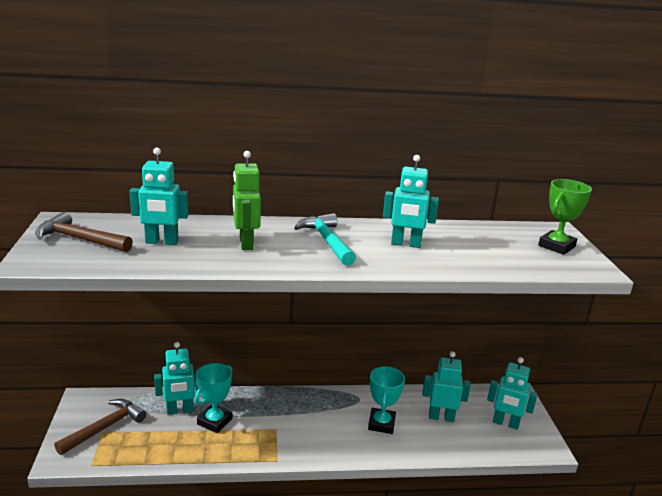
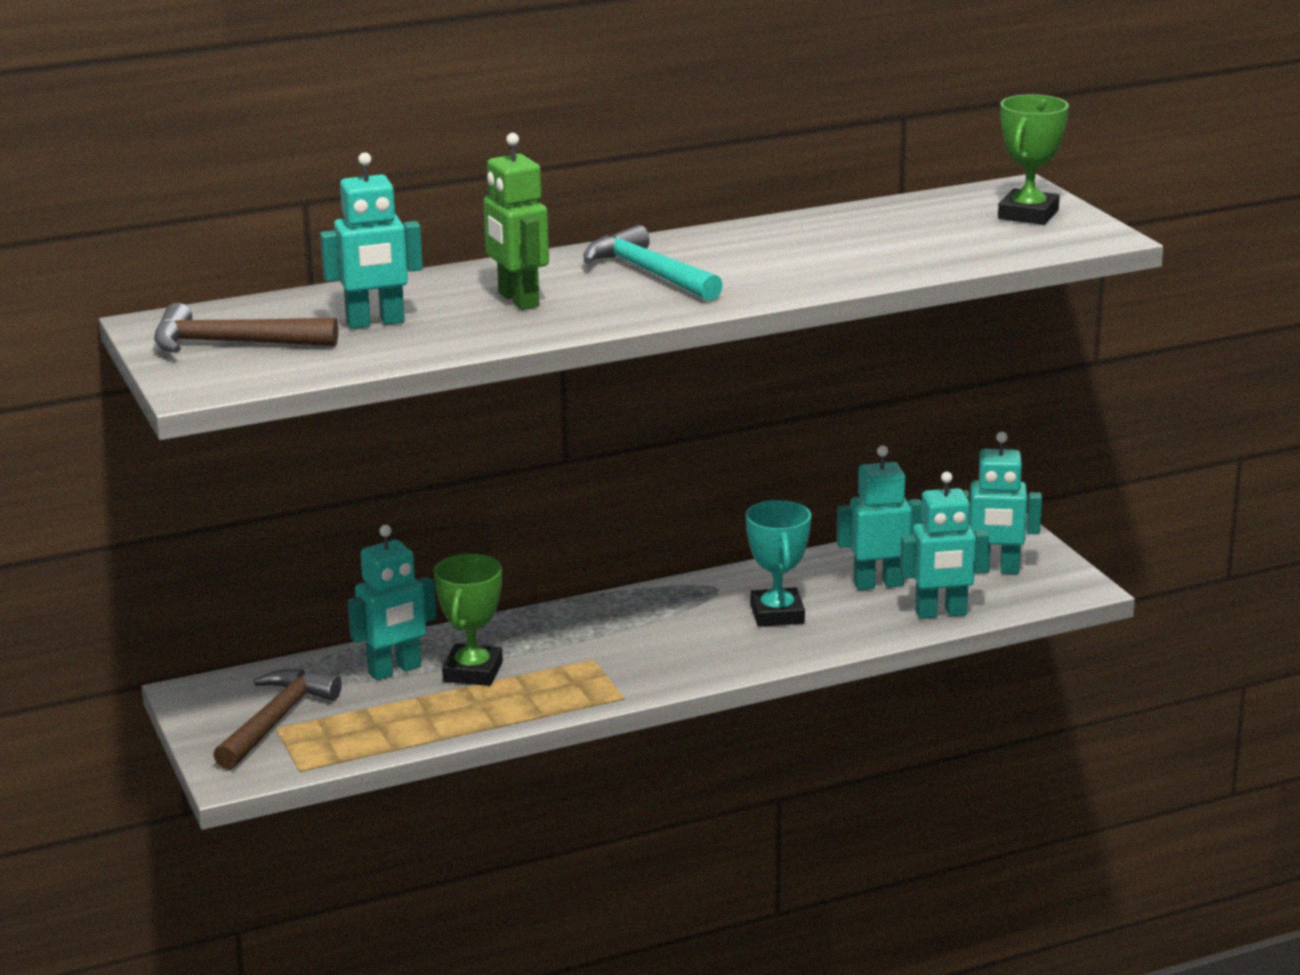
camera: 15 degrees left, 0 degrees up
(214, 421) = (472, 672): turquoise trophy -> green trophy
(405, 244) = (782, 255): turquoise robot -> turquoise robot (941, 613)

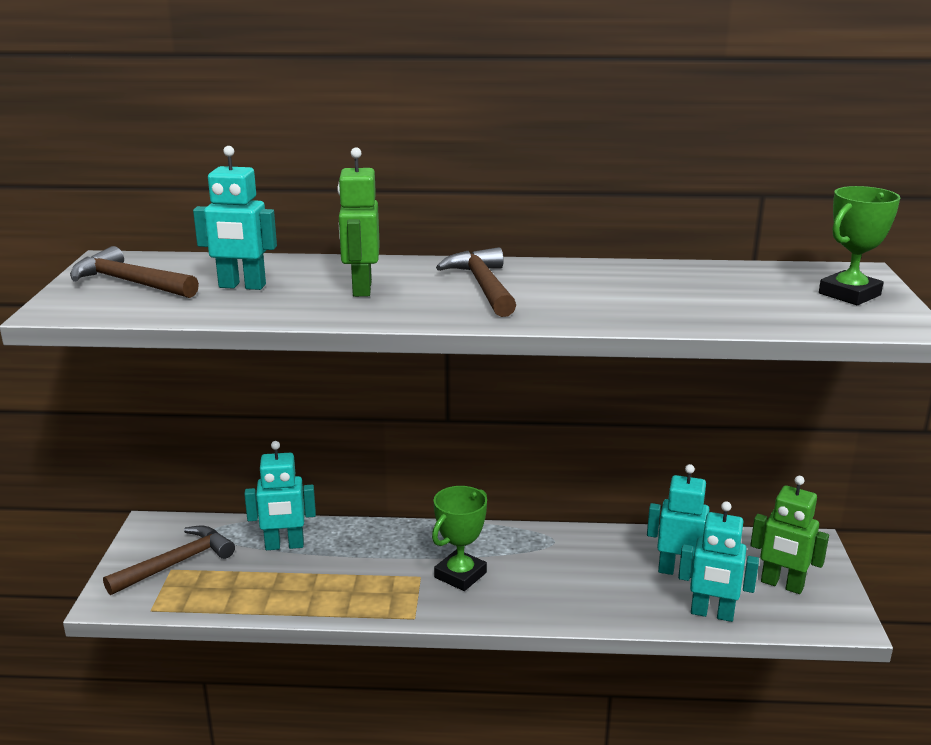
camera: 25 degrees right, 0 degrees up
(472, 672) = (332, 562): green trophy -> green trophy (460, 575)
(649, 273) = (483, 286): turquoise hammer -> brown hammer
(777, 614) = (582, 576): turquoise trophy -> none
(994, 570) = (782, 585): turquoise robot -> green robot

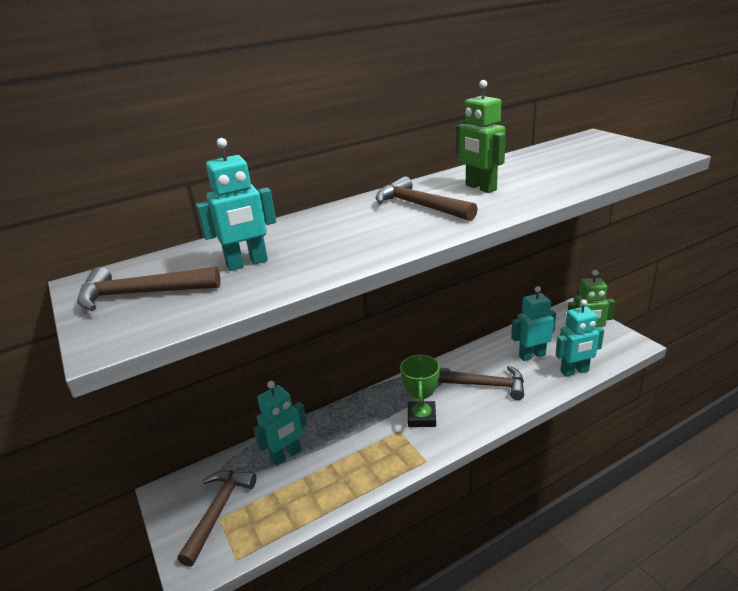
camera: 30 degrees left, 5 degrees up
(361, 288) = (342, 234): green robot -> green robot (480, 188)
(576, 577) = (486, 385): none -> brown hammer
(849, 294) = (615, 148): green trophy -> none

